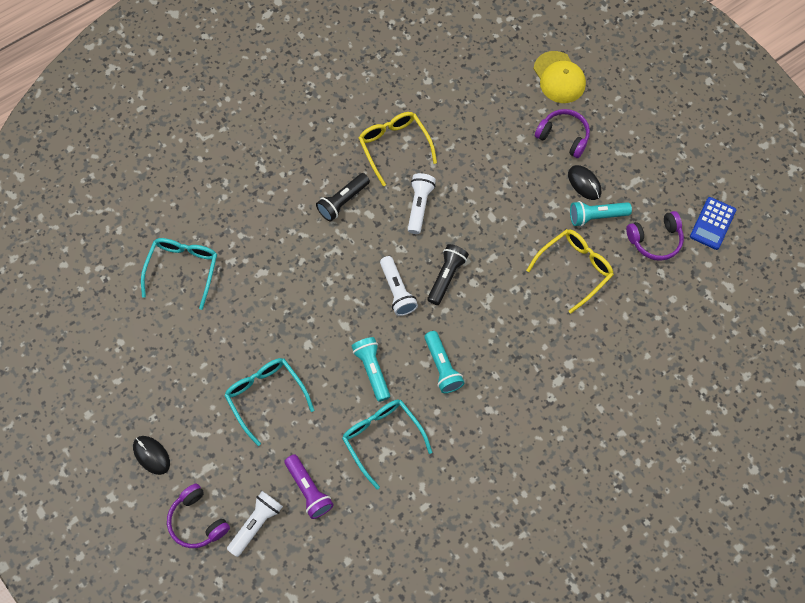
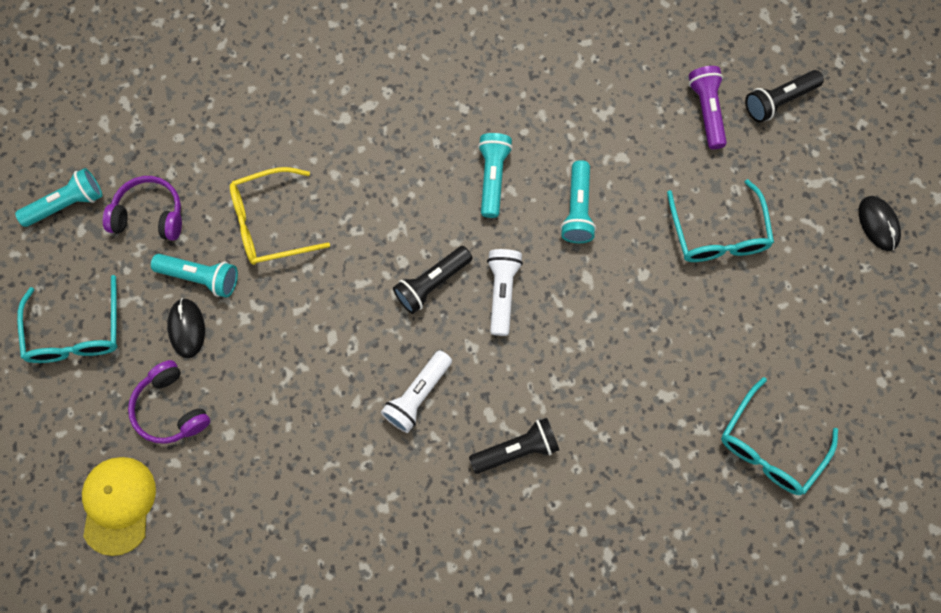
camera: 155 degrees left, 5 degrees up
(198, 520) = (844, 131): purple headphones -> none
(256, 524) = (778, 101): white flashlight -> black flashlight
(382, 438) = (600, 130): turquoise glasses -> turquoise glasses (76, 332)
(394, 146) = (407, 502): yellow glasses -> none
(712, 223) = (67, 204): blue calculator -> turquoise flashlight

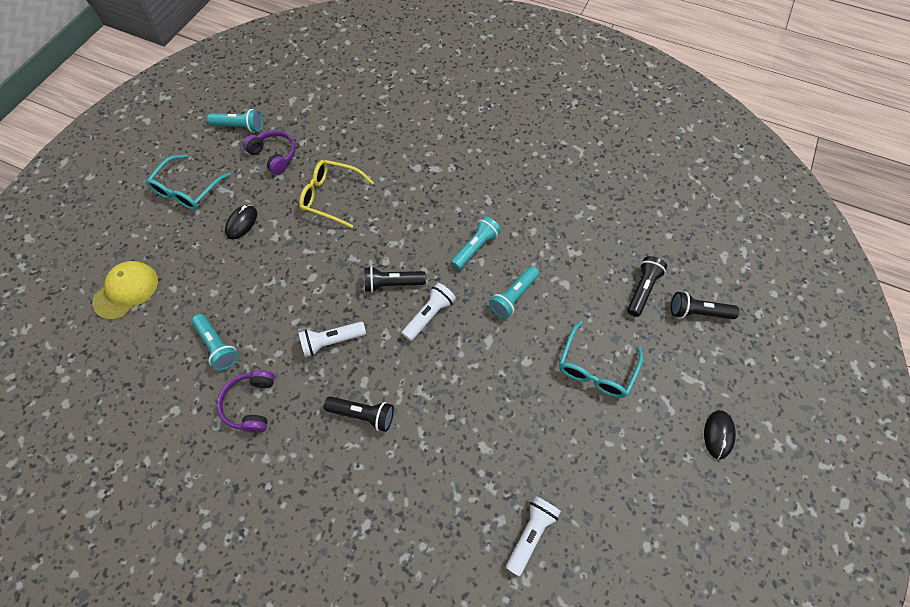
camera: 35 degrees right, 10 degrees down
(171, 408) = (197, 258): purple headphones -> purple headphones (251, 404)
(201, 277) = (272, 202): turquoise flashlight -> turquoise flashlight (218, 346)
(706, 111) = (642, 289): purple flashlight -> black flashlight
(770, 447) = (530, 533): turquoise glasses -> white flashlight

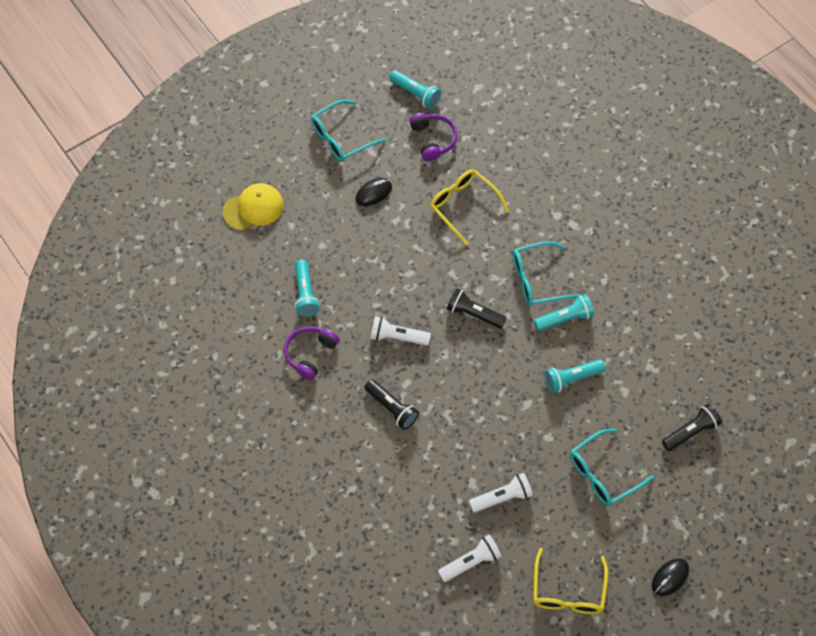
camera: 30 degrees right, 0 degrees up
(429, 315) = (489, 357): white flashlight -> white flashlight (502, 497)
(432, 227) = (537, 280): none -> turquoise glasses
(640, 506) = (568, 591): none -> yellow glasses
(697, 312) = (726, 476): black flashlight -> none

